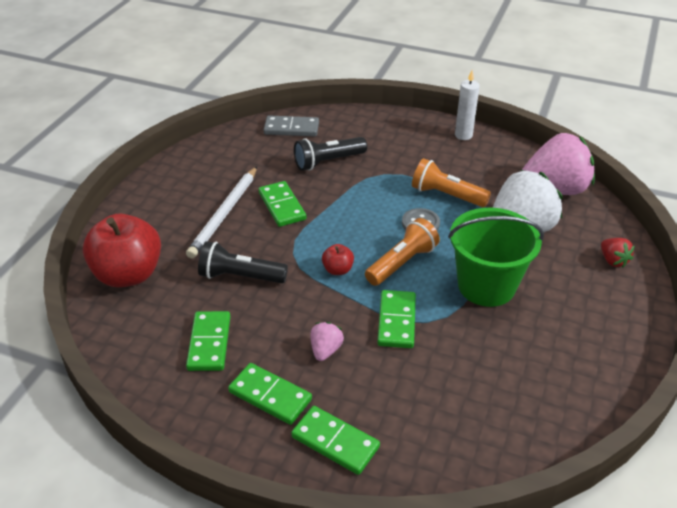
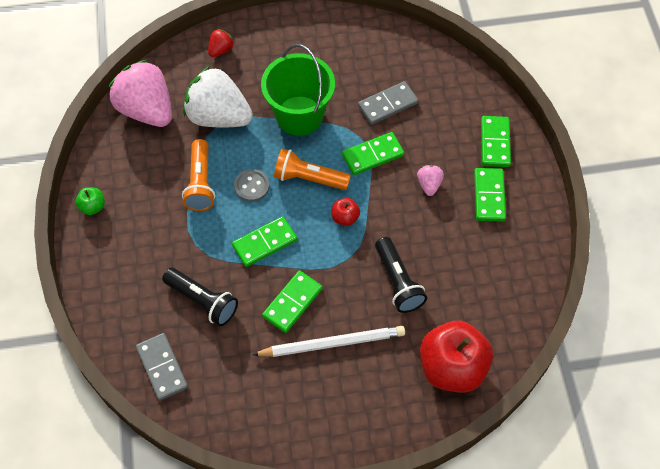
camera: 120 degrees left, 20 degrees up
(209, 343) = (475, 260): green domino -> green domino (264, 243)
(325, 350) = (429, 184): pink strawberry -> pink strawberry turned 105 degrees clockwise
(458, 365) = (387, 105): none -> grey domino
(463, 135) = (93, 207): white candle -> green apple

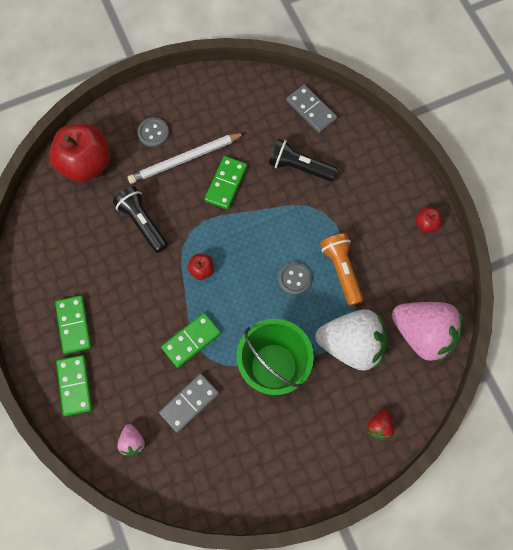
camera: 165 degrees right, 10 degrees up
(93, 207) = (426, 224): green apple -> red apple
(264, 243) = (265, 228): green domino -> none
(309, 178) = (244, 300): orange flashlight -> none
(362, 387) = (153, 133): none -> grey button
(429, 184) = (132, 323): pink strawberry -> pink strawberry (132, 442)

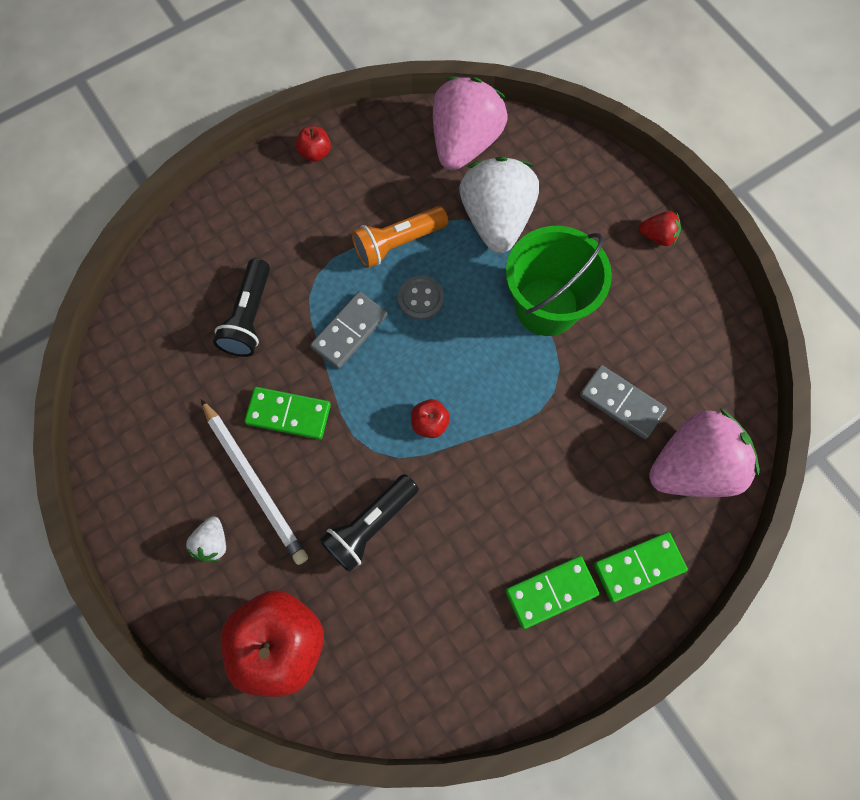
camera: 100 degrees left, 0 degrees up
(132, 442) = (692, 467): pink strawberry -> pink strawberry, size x2.29
(153, 133) = (212, 543): grey button -> white strawberry
(191, 341) = (536, 417): green domino -> none
(311, 110) = (153, 314): grey domino -> grey domino (349, 331)
(379, 426) = (590, 178): red strawberry -> red strawberry (657, 236)

